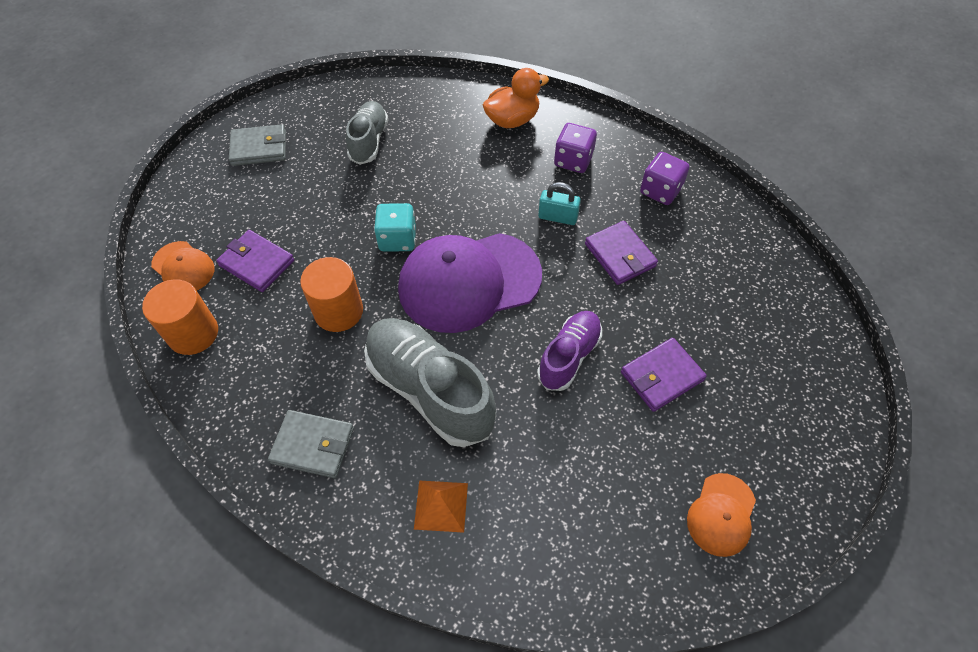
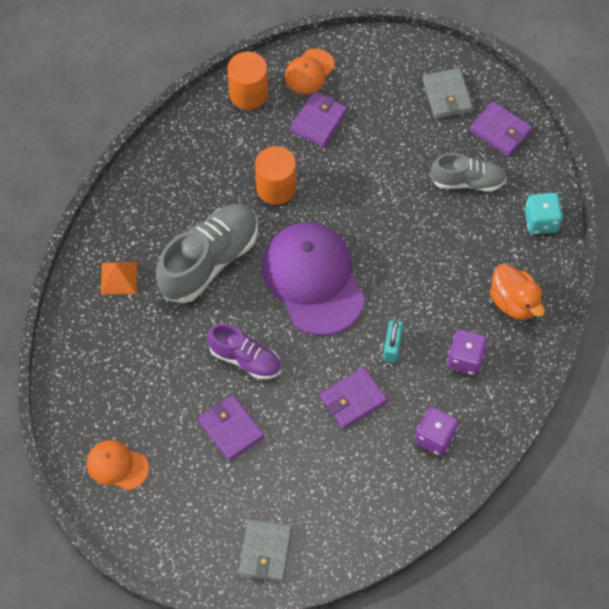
camera: 85 degrees right, 5 degrees up
(313, 445) = (161, 191): grey wallet -> grey wallet (265, 552)
(315, 112) = (500, 131): none -> purple wallet
(397, 239) = (353, 220): turquoise dice -> turquoise dice (541, 221)

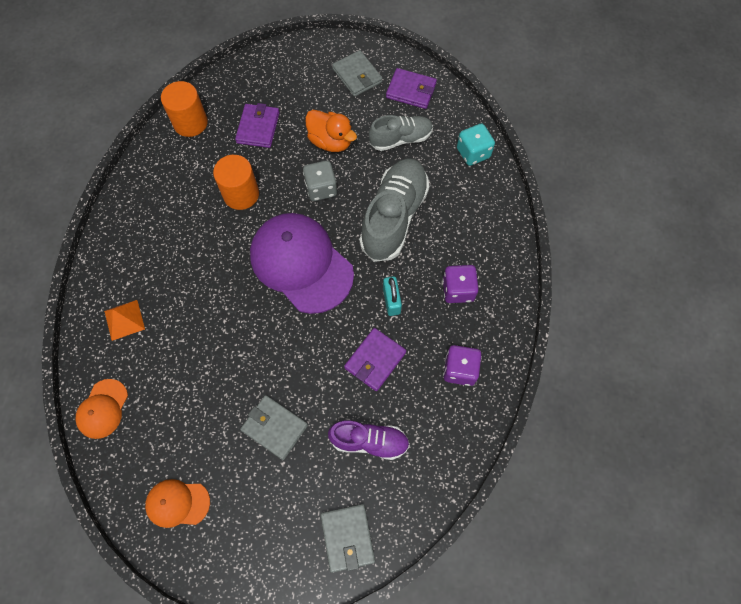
camera: 20 degrees left, 5 degrees up
(209, 261) = (203, 277): grey shoe -> grey shoe (394, 217)
(231, 429) = (274, 427): purple wallet -> grey wallet
(245, 359) = (265, 356): purple shoe -> purple shoe (369, 441)
(309, 71) = (236, 89): orange cap -> orange cap (102, 409)
(362, 208) = (321, 188): none -> grey dice
(514, 302) = (479, 227): orange duck -> orange duck (331, 141)

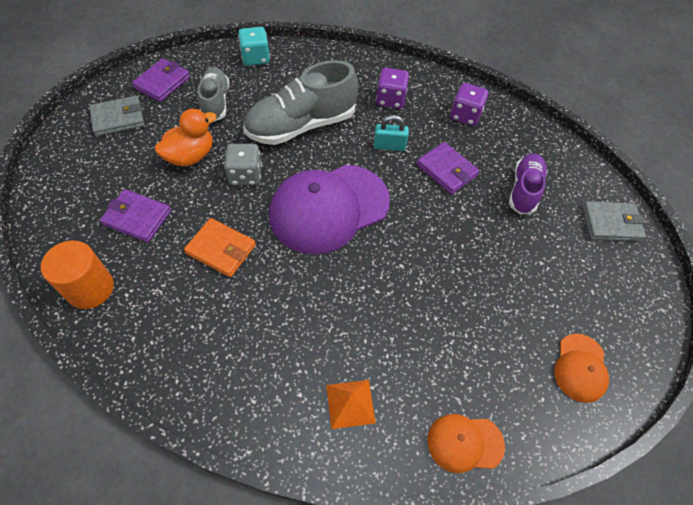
camera: 80 degrees left, 10 degrees down
(102, 409) = (464, 443): orange cap -> orange cap turned 150 degrees clockwise
(241, 194) = (221, 249): orange cylinder -> orange wallet
(274, 427) = (504, 263): grey wallet -> none
(394, 217) = (301, 125): grey shoe -> grey shoe turned 60 degrees counterclockwise

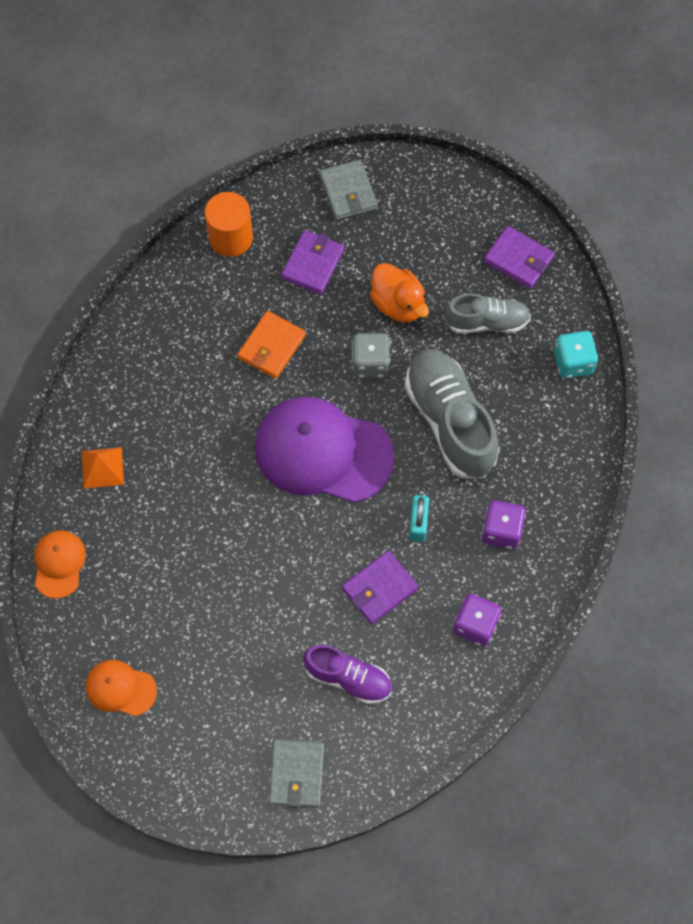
camera: 95 degrees right, 10 degrees up
(118, 118) = (455, 222): grey wallet -> grey wallet (348, 192)
(329, 208) = (323, 451): purple cap -> purple cap turned 45 degrees counterclockwise

